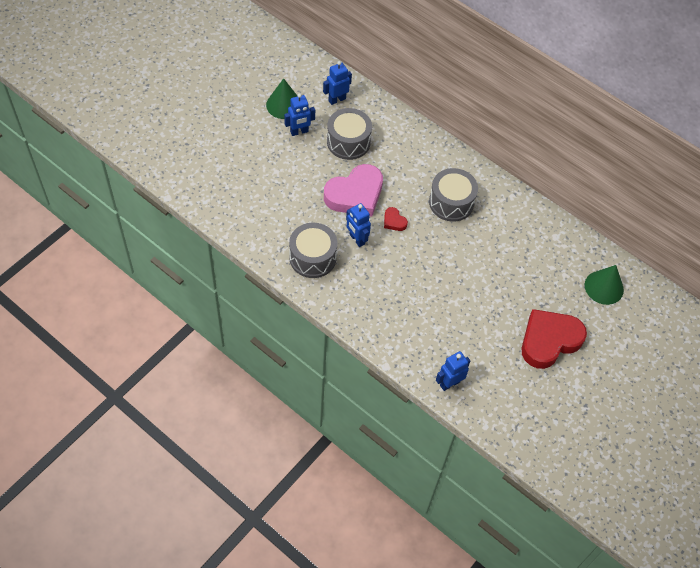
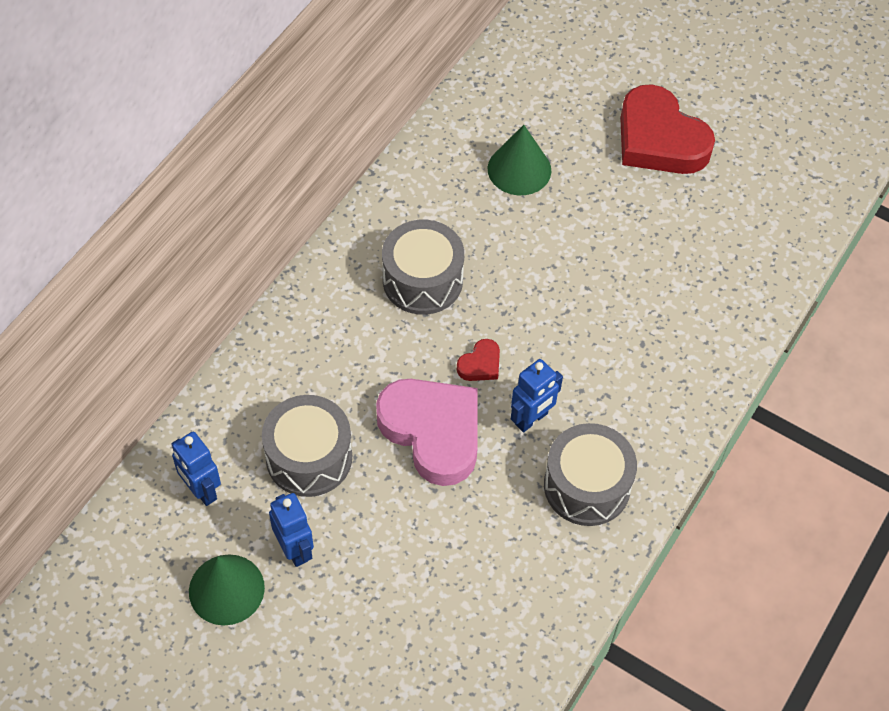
camera: 95 degrees left, 0 degrees up
(449, 383) = (771, 263): blue robot -> none
(604, 287) = (546, 73): green cone -> green cone (519, 169)

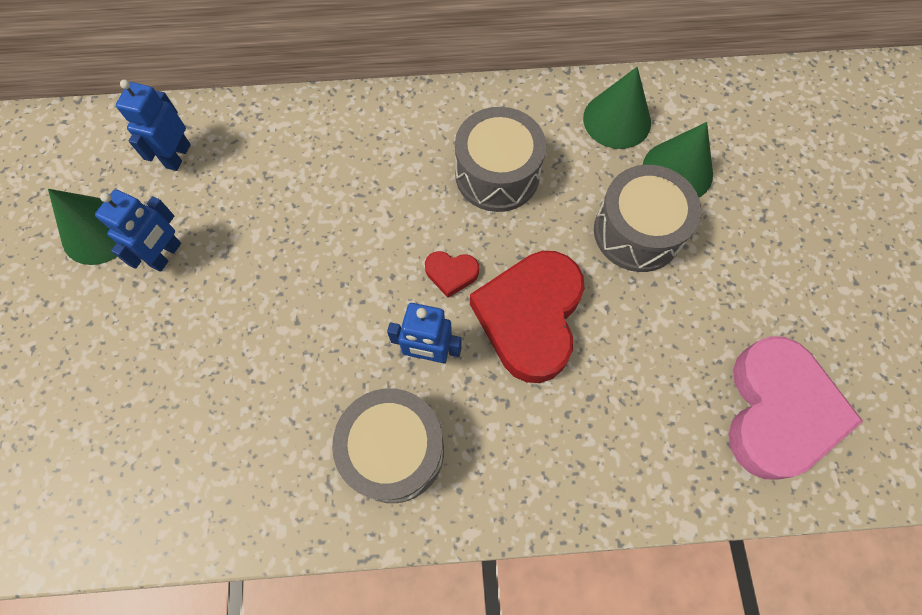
camera: 55 degrees right, 10 degrees up
(309, 457) = (260, 207): grey drum -> grey drum (637, 232)
(433, 432) = (353, 282): pink heart -> pink heart (777, 411)
(444, 174) = (617, 120): none -> green cone
(659, 139) = (828, 261): red heart -> red heart (530, 318)

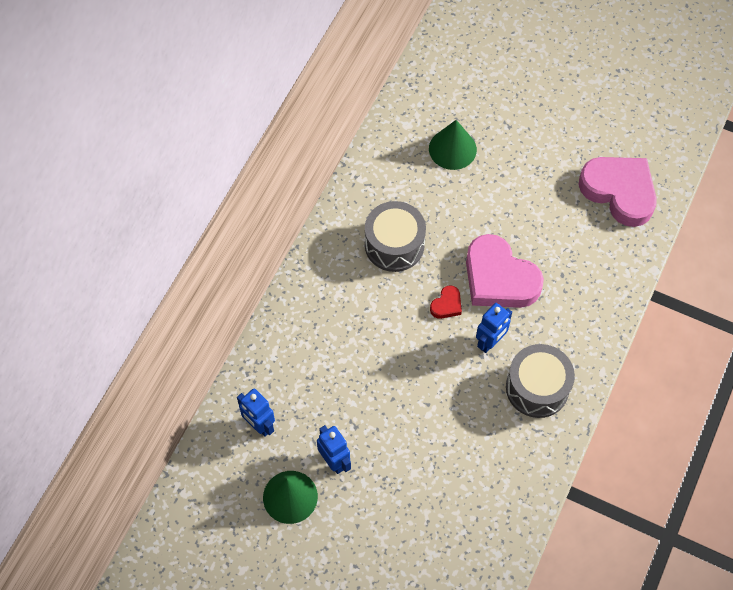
camera: 60 degrees left, 5 degrees down
(530, 318) = (499, 278): red heart -> pink heart
(617, 120) = (397, 159): green cone -> none
(637, 232) = (479, 193): grey drum -> none

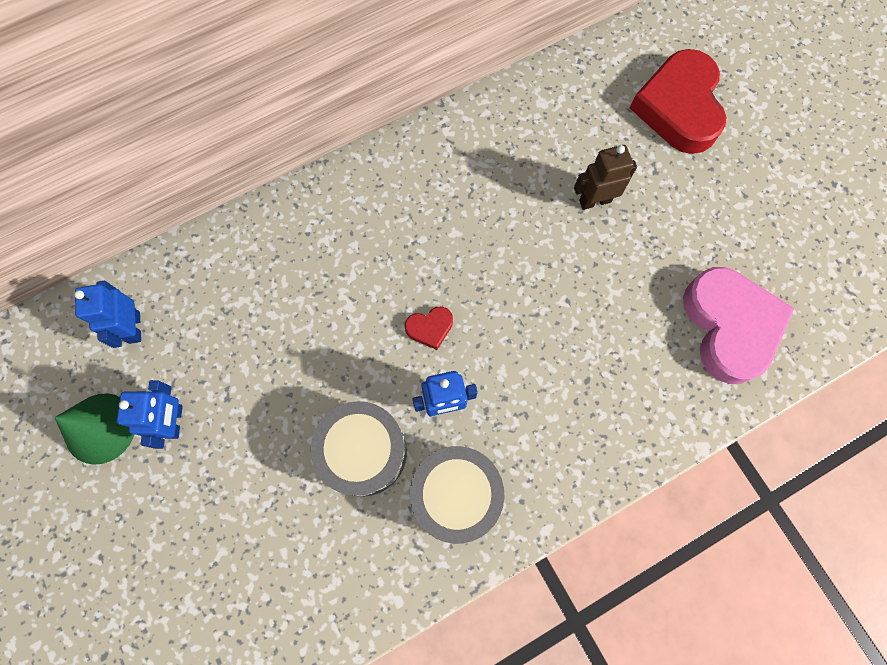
camera: 35 degrees right, 10 degrees up
(394, 245) = (426, 224): grey drum -> grey drum (363, 452)
(452, 149) = (571, 158): green cone -> none
(486, 166) = (595, 200): none -> brown robot
(494, 78) = (679, 107): none -> red heart
(499, 278) = (511, 336): pink heart -> none

